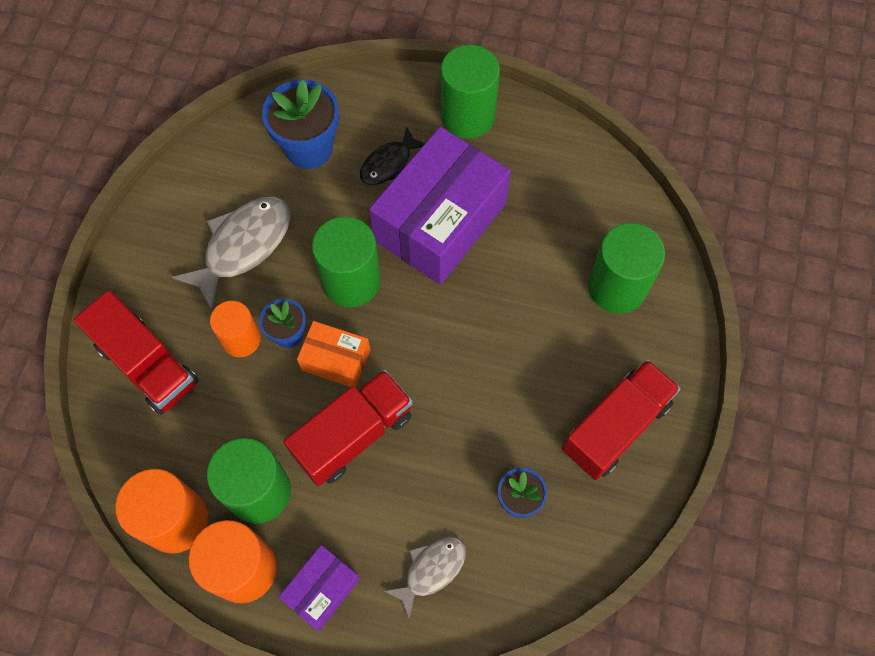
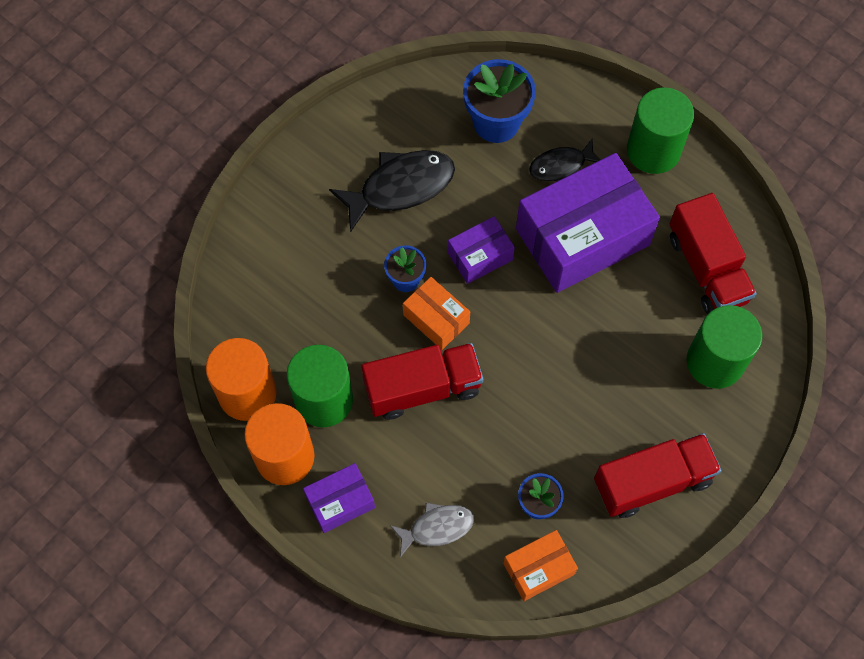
camera: 25 degrees right, 0 degrees up
(147, 364) = (277, 255): red truck -> red truck (707, 268)
(241, 339) = (364, 267): orange cylinder -> none
(243, 246) = (400, 187): grey fish -> black fish
(351, 281) = (480, 256): green cylinder -> purple box
(549, 564) = (538, 569): none -> orange box

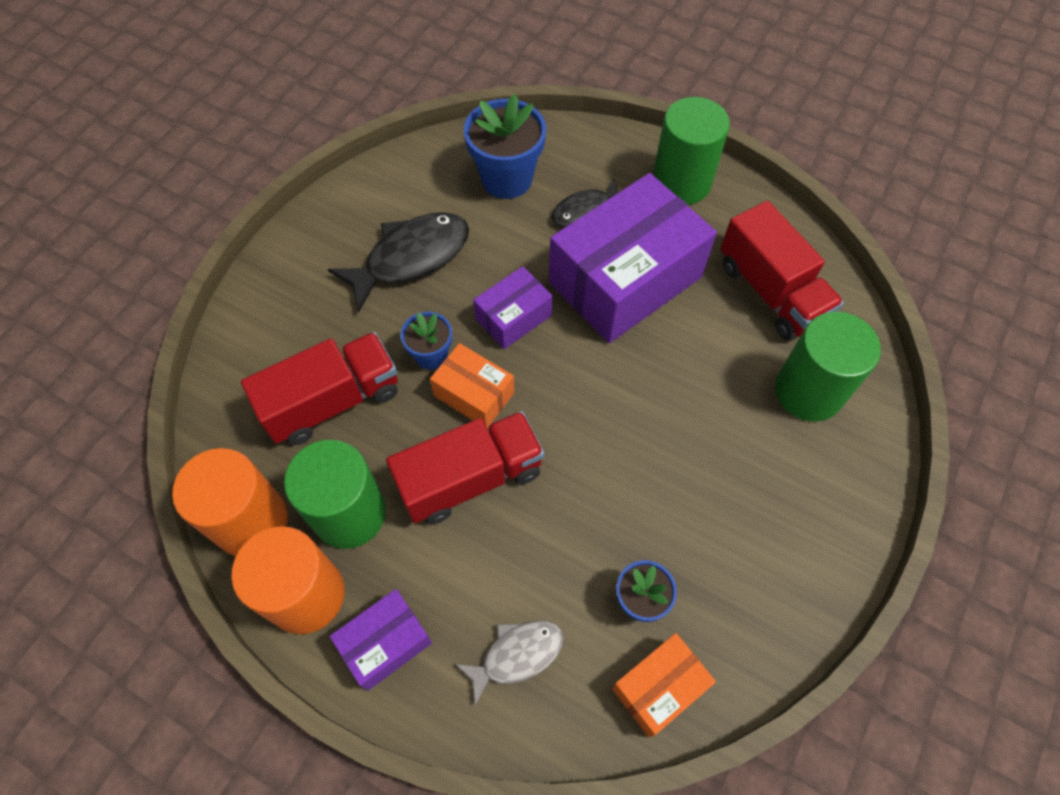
camera: 10 degrees left, 5 degrees down
(652, 482) = (774, 546): red truck -> red truck (333, 401)

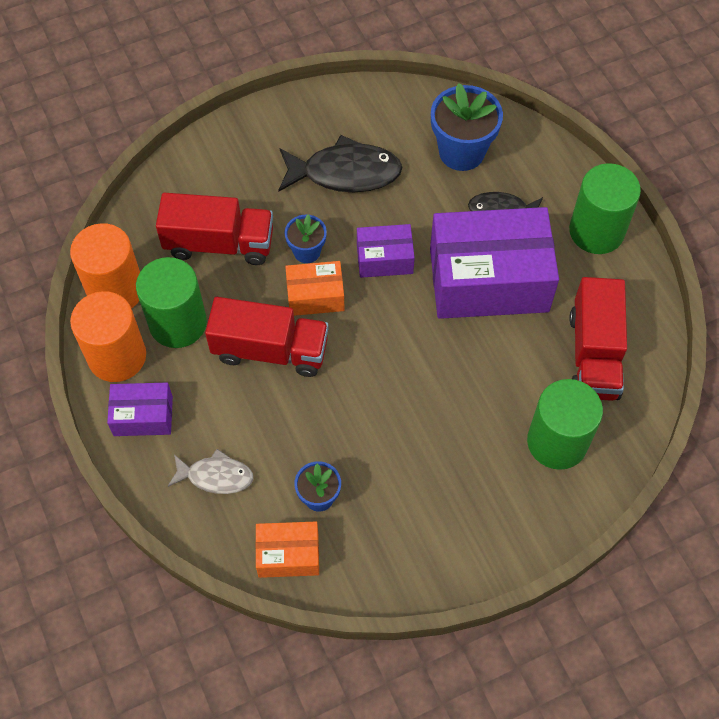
camera: 35 degrees right, 0 degrees up
(474, 394) = (315, 296): orange box -> orange box turned 75 degrees counterclockwise

